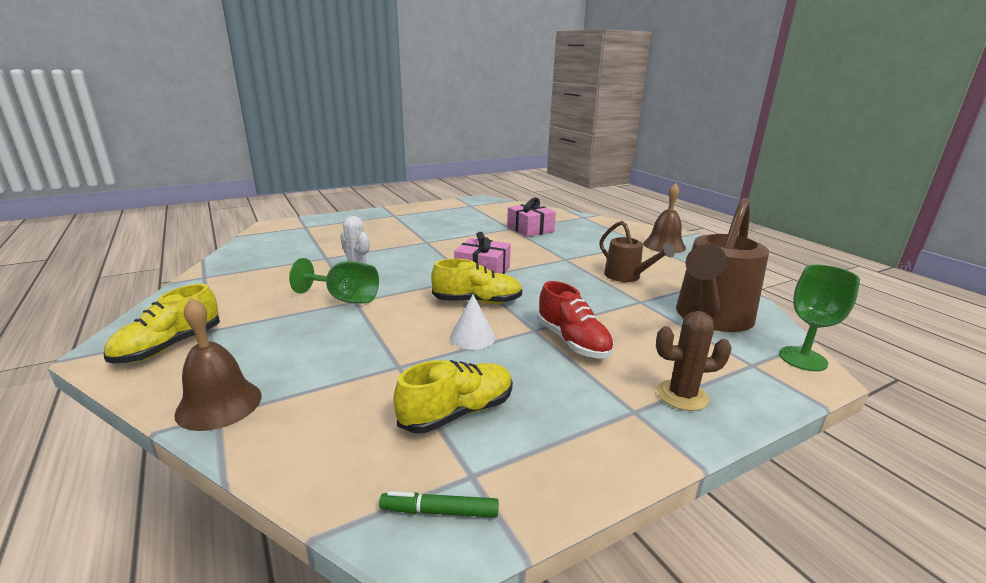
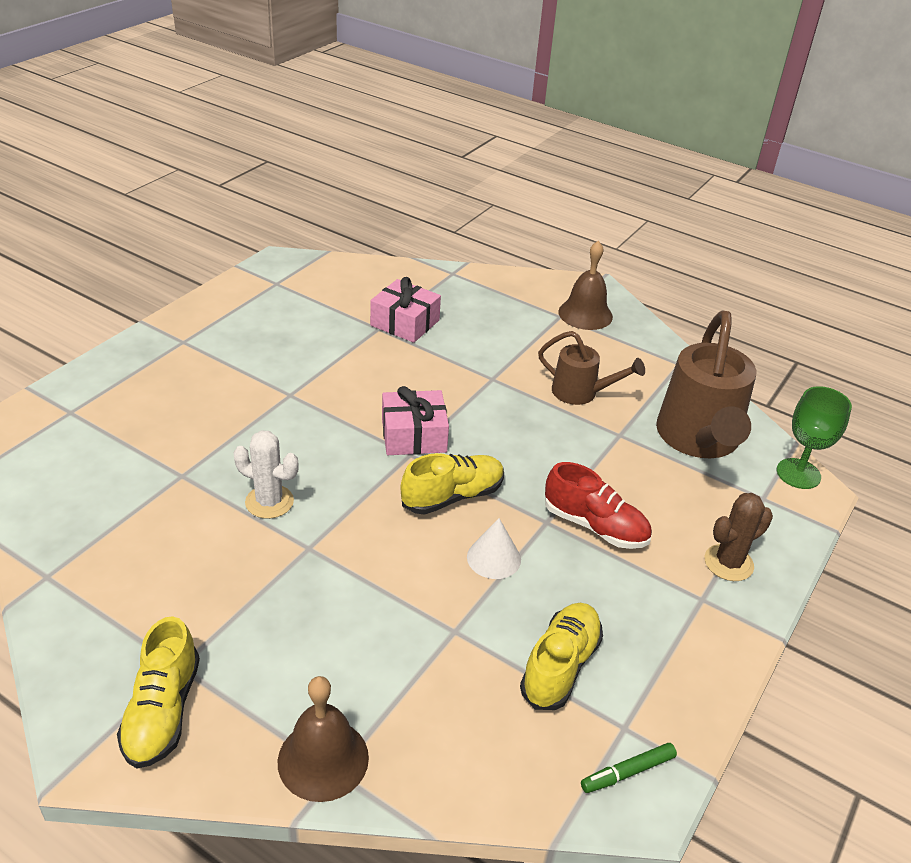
camera: 30 degrees left, 15 degrees up
(345, 299) = (293, 548): green goblet -> none

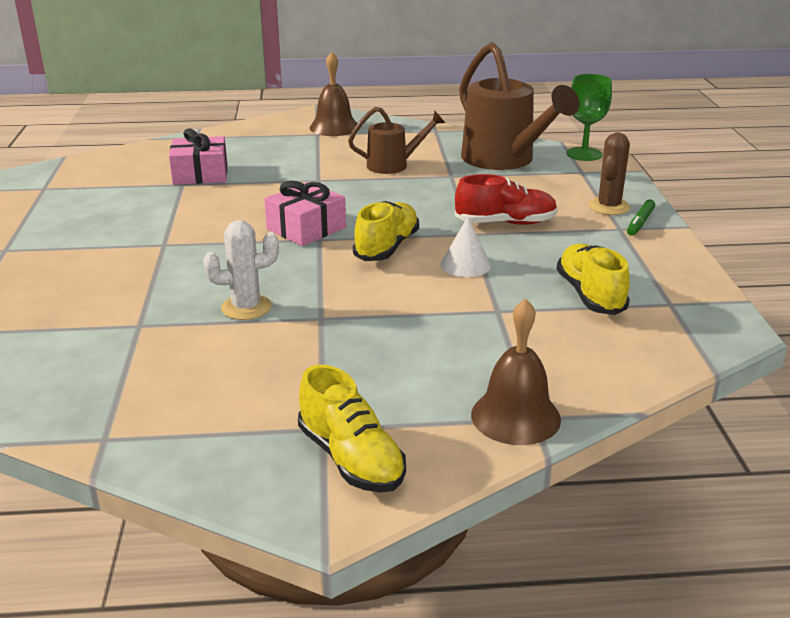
camera: 35 degrees left, 10 degrees down
(627, 772) = (704, 321): green marker -> green marker (640, 222)

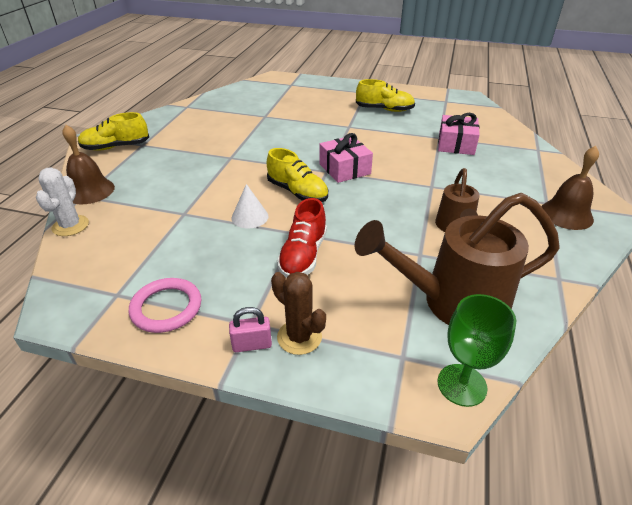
camera: 110 degrees right, 10 degrees up
(246, 307) = (258, 140): white cactus -> white cactus (70, 226)
(590, 295) = (164, 258): yellow shoe -> yellow shoe (384, 110)
(640, 222) = (252, 345): green marker -> pink padlock
(651, 270) = (166, 308): none -> pink ring

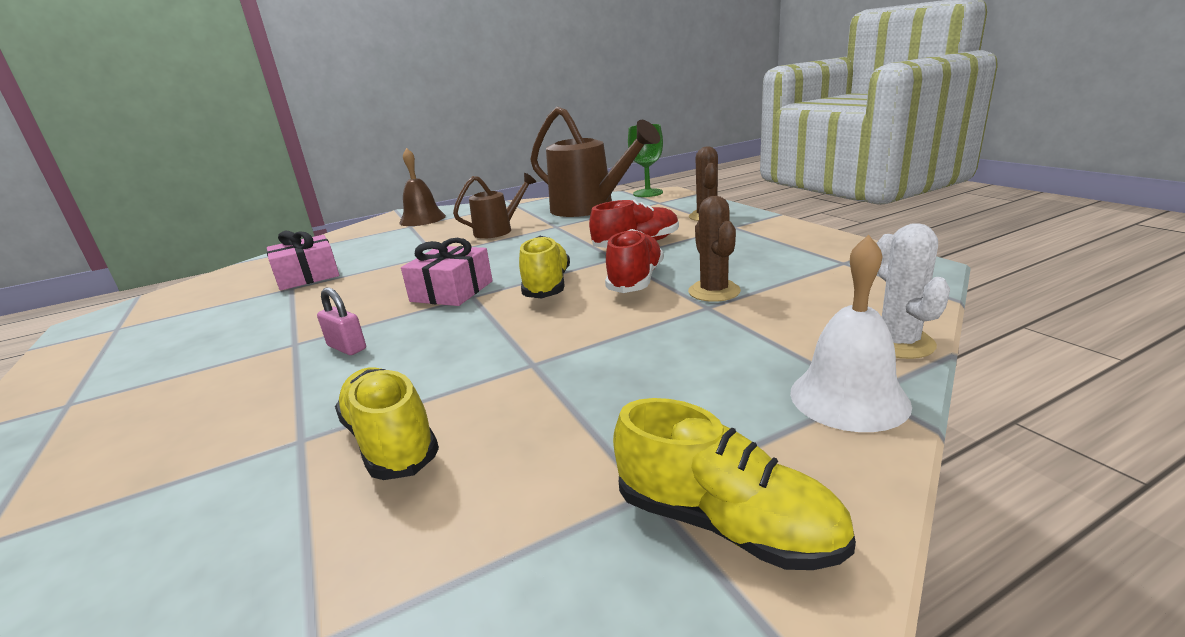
camera: 130 degrees left, 15 degrees down
(70, 226) = (898, 343): white cactus -> white cactus turned 60 degrees counterclockwise
(90, 191) = (849, 398): brown bell -> white bell
(166, 308) = (796, 245): pink ring -> none
(190, 226) = (714, 291): none -> brown cactus
(250, 217) = (636, 280): white cone -> red shoe
(252, 345) = (743, 219): pink padlock -> pink padlock (347, 347)
(384, 110) = (186, 350): yellow shoe -> yellow shoe (390, 441)

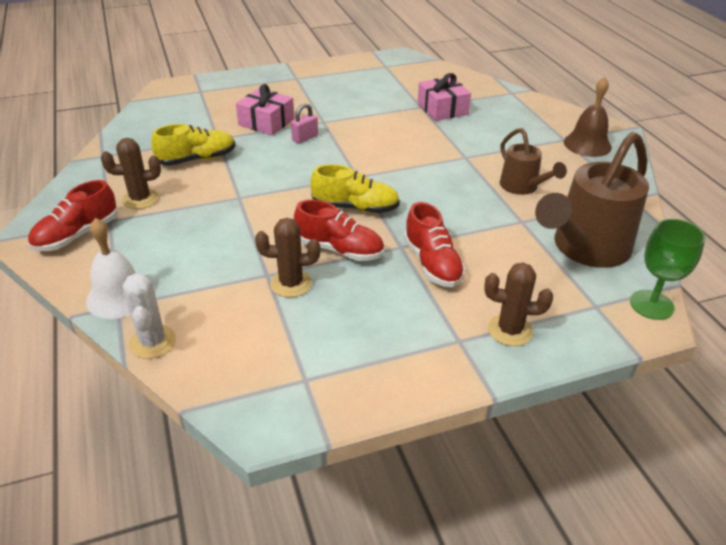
camera: 95 degrees right, 15 degrees up
(452, 291) = (371, 168): pink gift -> pink gift (266, 122)
(555, 473) = (140, 199): none -> brown cactus
(726, 524) = (77, 235): yellow shoe -> red shoe
(898, 343) = (152, 342): white cactus -> white cactus turned 75 degrees clockwise

